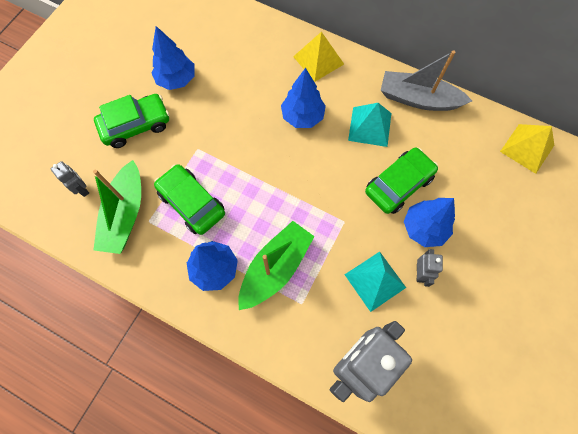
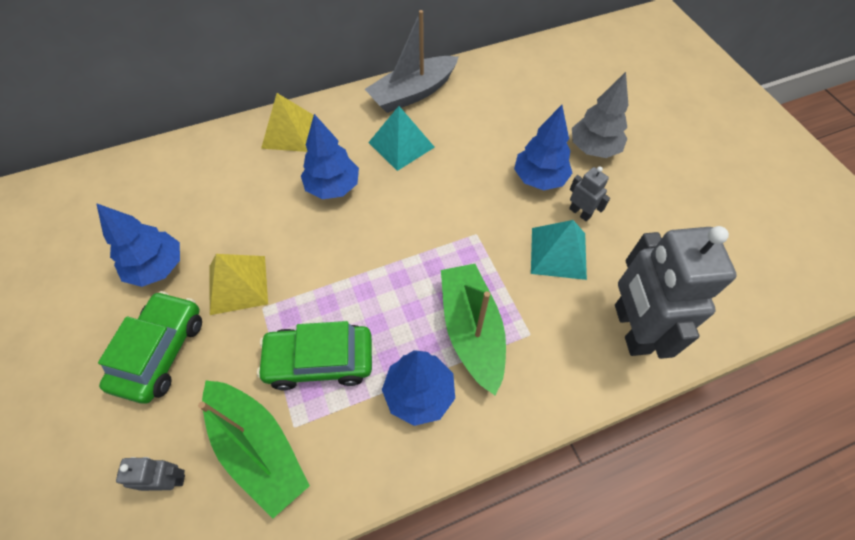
camera: 50 degrees left, 10 degrees down
(398, 184) = (480, 166): green car -> none
(486, 245) = (593, 148): none -> grey tree
(527, 148) = (531, 62): yellow pyramid -> yellow pyramid (238, 284)

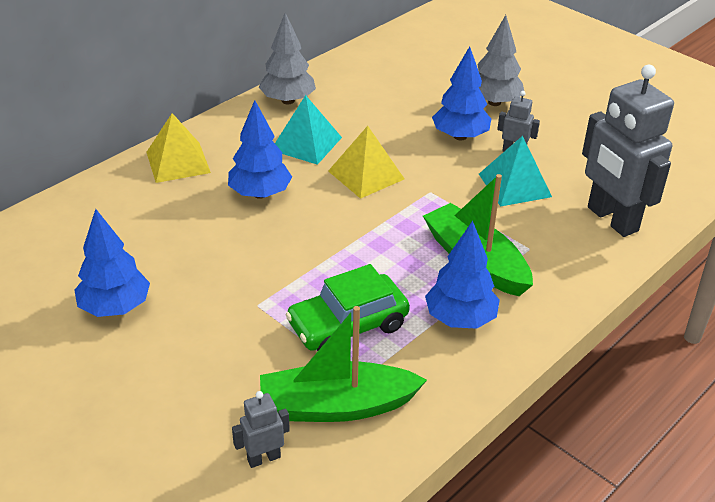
camera: 25 degrees left, 20 degrees down
(160, 352) = (174, 370): green car -> none
(238, 284) = (217, 295): yellow pyramid -> yellow pyramid (366, 175)
(258, 448) = (336, 406): green boat -> green boat turned 150 degrees clockwise
(412, 93) = (288, 100): grey boat -> grey tree

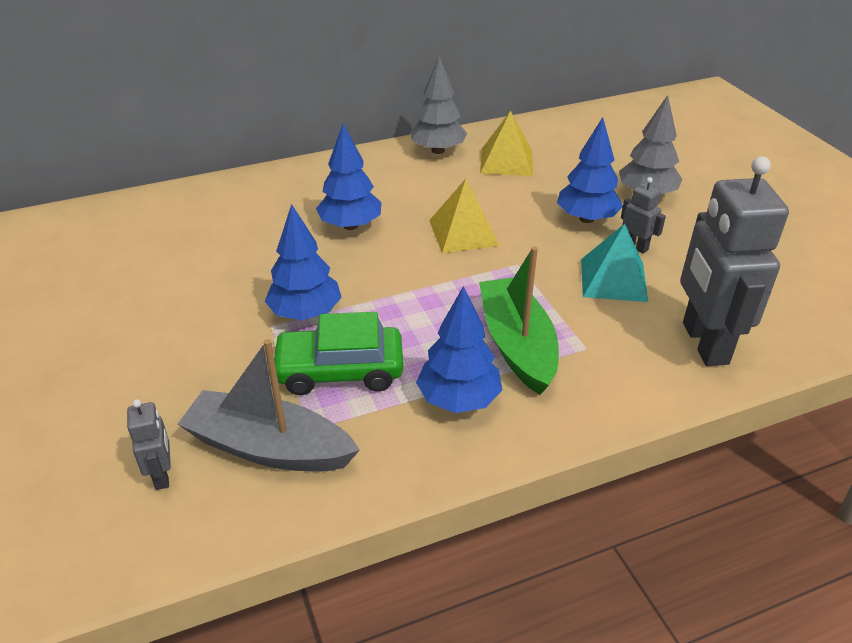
camera: 25 degrees right, 0 degrees up
(115, 307) = (149, 291): blue tree -> blue tree (305, 313)
(178, 162) = (300, 181): yellow pyramid -> yellow pyramid (506, 161)
(263, 458) = (162, 475): grey robot -> grey robot turned 75 degrees clockwise
(306, 143) = (427, 191): turquoise pyramid -> none
(336, 406) = (269, 447): green boat -> grey boat

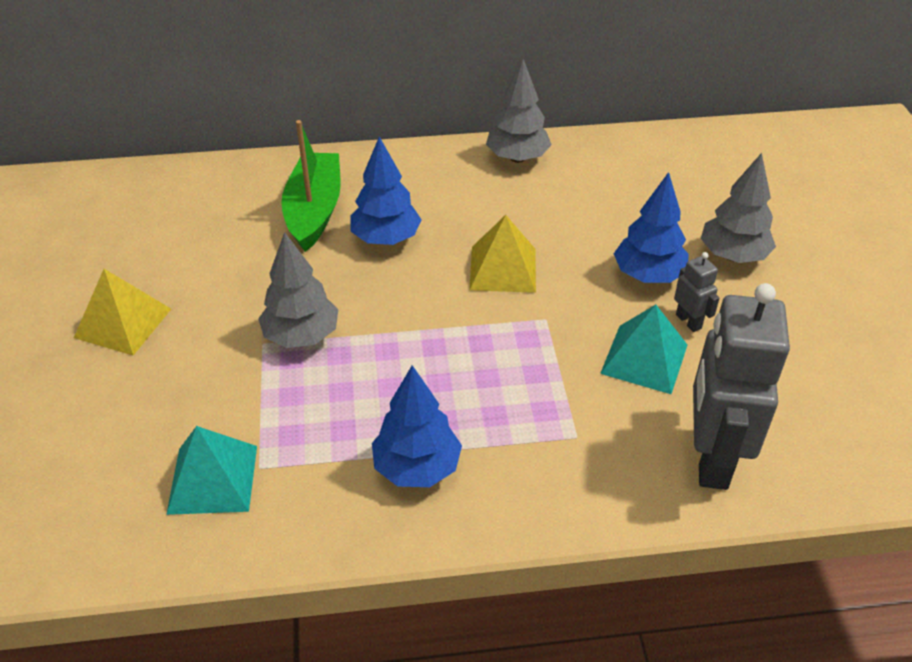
camera: 15 degrees right, 5 degrees up
(162, 475) = (107, 486): grey robot -> none
(269, 447) = (212, 479): grey boat -> turquoise pyramid
(305, 313) = (301, 336): blue tree -> grey tree
(340, 371) = (311, 409): green car -> none
(506, 161) = (589, 185): yellow pyramid -> yellow pyramid (123, 323)
(517, 345) = (503, 417): green boat -> green boat (314, 210)

